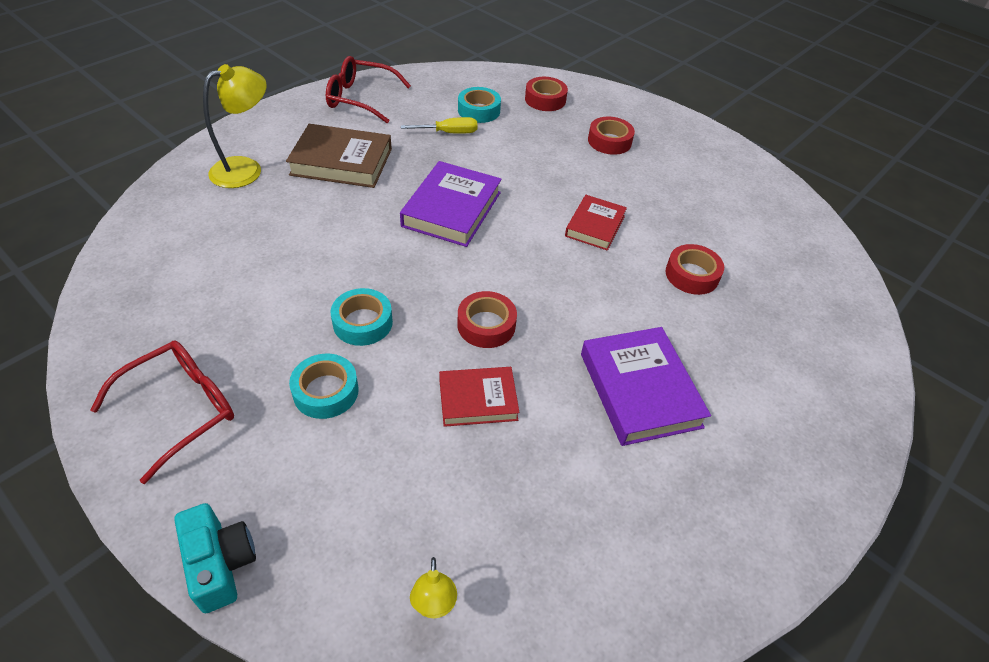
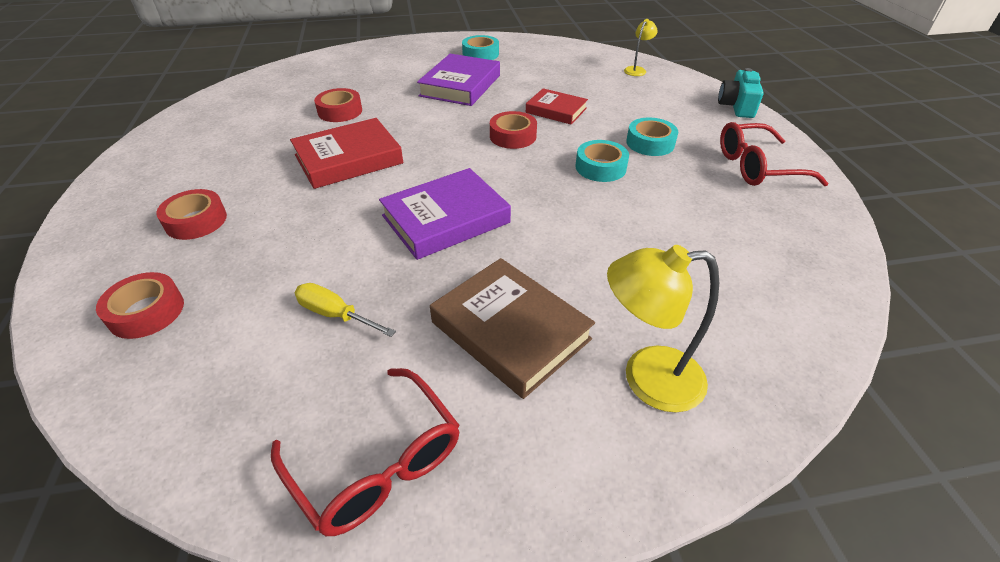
camera: 140 degrees left, 5 degrees down
(479, 110) = (250, 335): turquoise tape -> turquoise tape (480, 54)
(595, 226) = (348, 159): red book -> red book, size x1.58

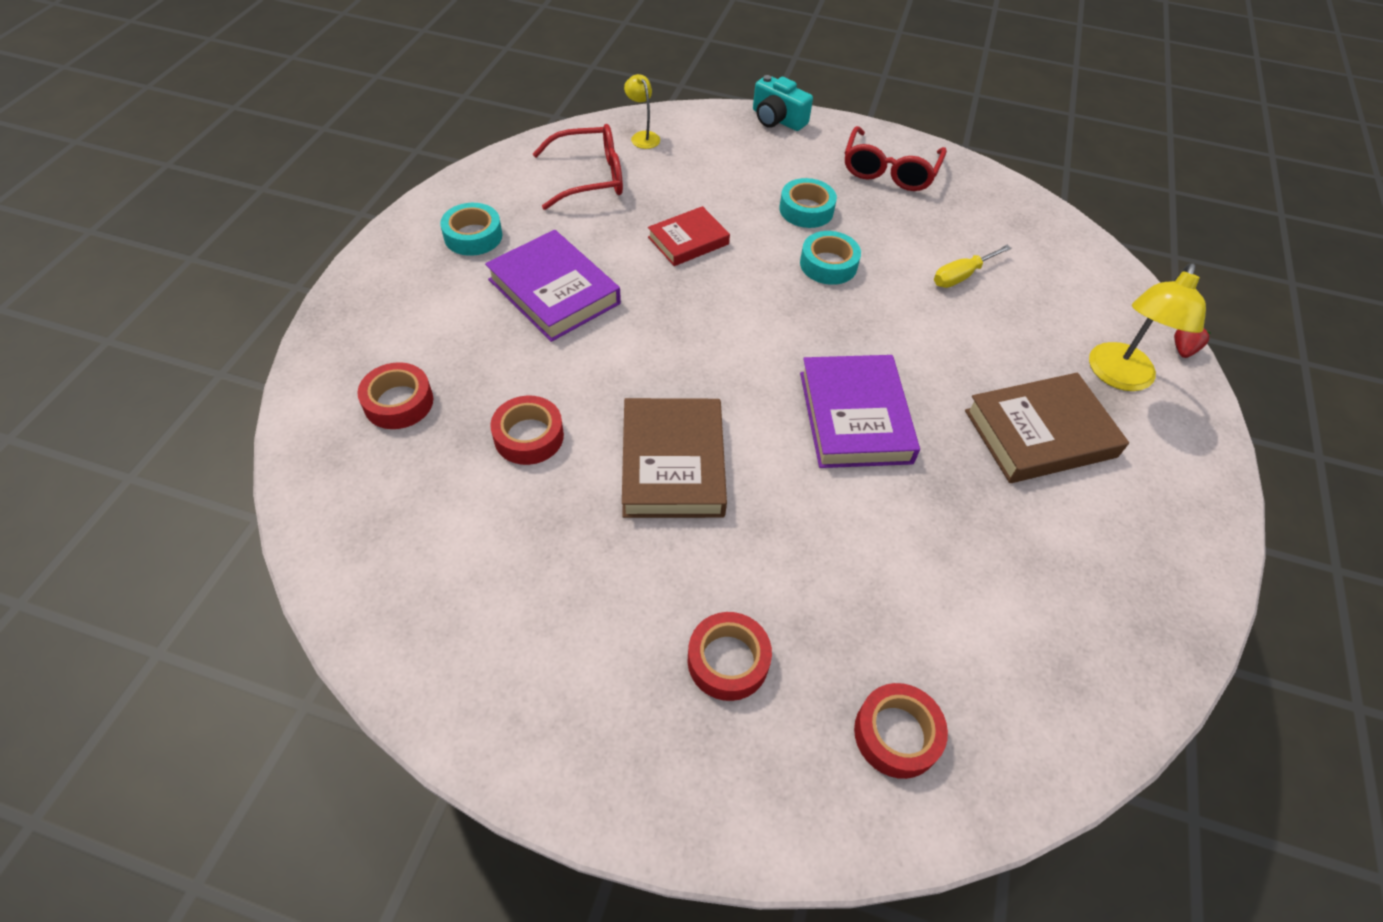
camera: 65 degrees left, 10 degrees up
(336, 315) = (971, 554): yellow screwdriver -> yellow screwdriver (962, 276)
(348, 159) = (673, 463): red book -> brown book
(376, 462) = (1154, 572): red glasses -> red glasses (589, 178)
(513, 136) = (721, 299): red tape -> red tape (398, 402)
(757, 435) = (1183, 350): none -> red strawberry

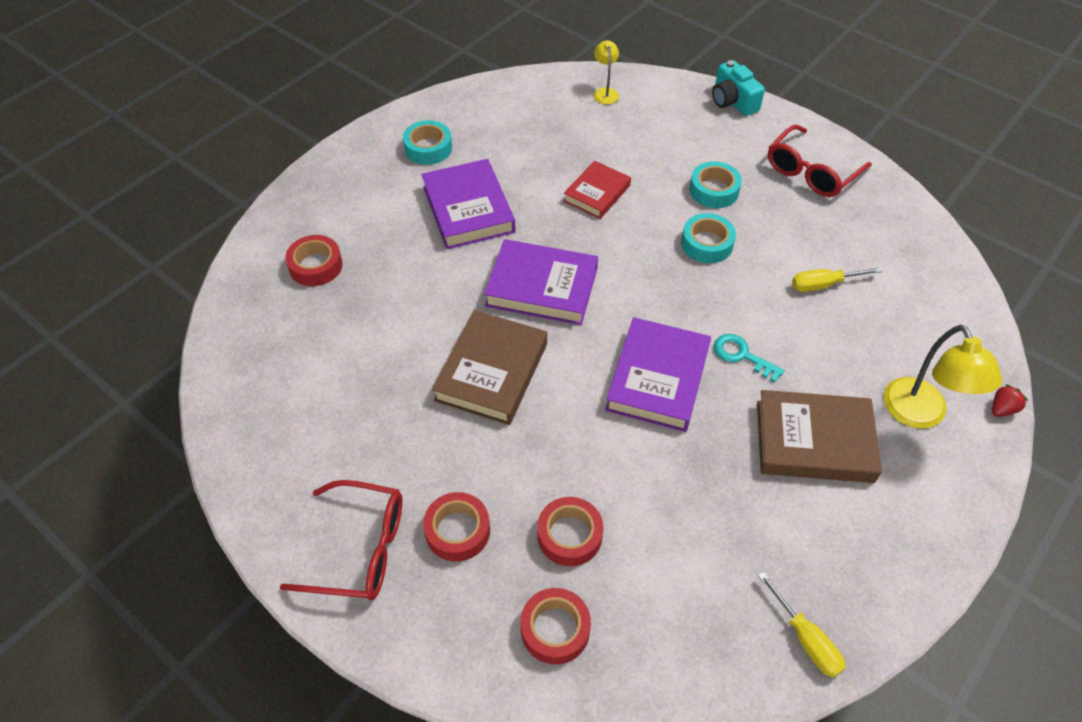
camera: 25 degrees right, 0 degrees up
(529, 436) = (395, 318): red tape -> red tape (569, 535)
(589, 178) = (542, 119): red glasses -> red glasses (359, 549)
(680, 354) = (542, 287): none -> purple book
(688, 241) = (597, 193): red book -> red book turned 45 degrees counterclockwise
(924, 368) = (742, 355): none -> turquoise key
(1118, 377) = (920, 415): yellow lamp -> yellow lamp turned 60 degrees counterclockwise
(1147, 641) = (805, 638): none -> yellow screwdriver

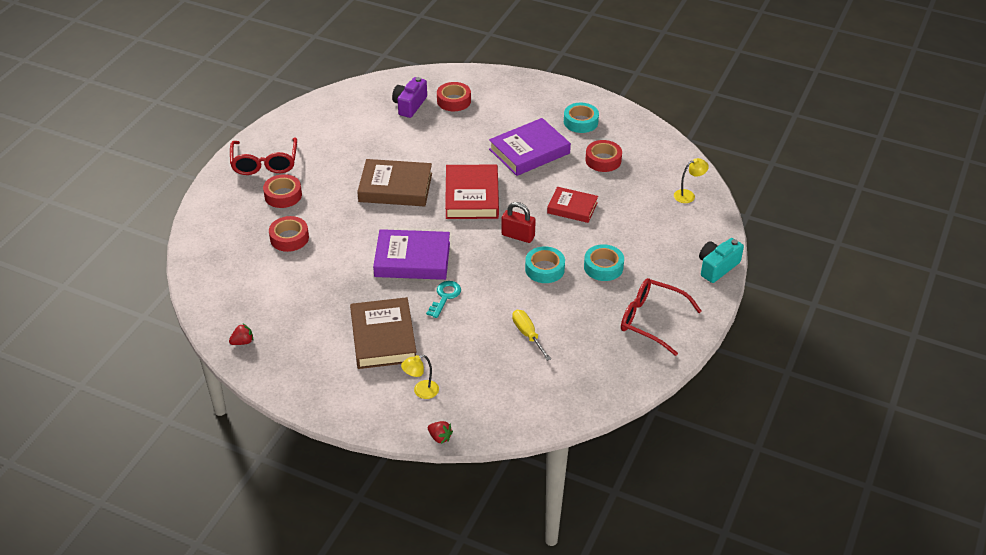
camera: 75 degrees right, 10 degrees down
(299, 320) = (409, 105): none -> purple camera
(542, 287) = (472, 196): purple book -> red book
(555, 629) = (231, 242): red tape -> red tape (603, 160)
(637, 256) = (518, 236): none -> red padlock
(805, 638) = (242, 342): yellow screwdriver -> red strawberry
(920, 415) = (421, 391): yellow lamp -> yellow lamp, size x0.55

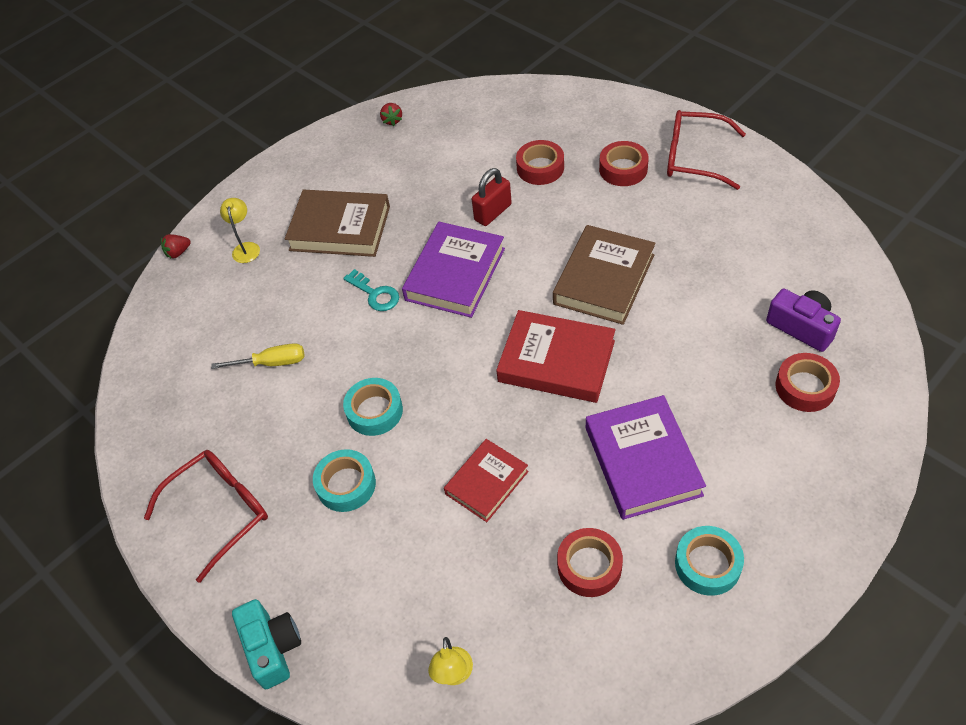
camera: 115 degrees right, 10 degrees up
(518, 236) = (452, 396): red padlock -> red padlock (493, 212)

